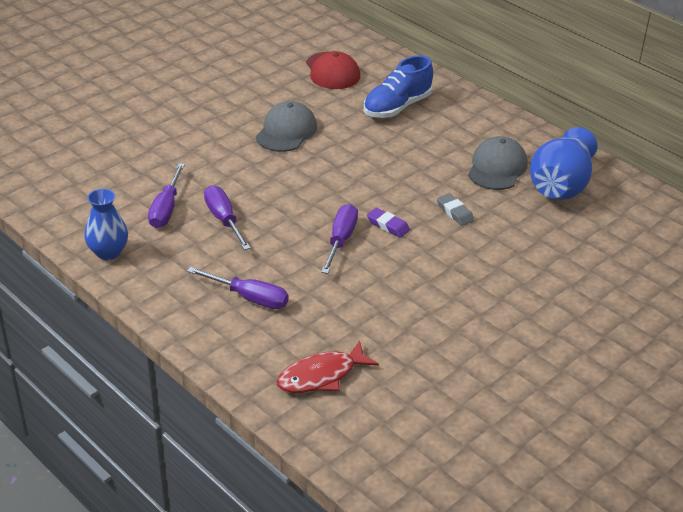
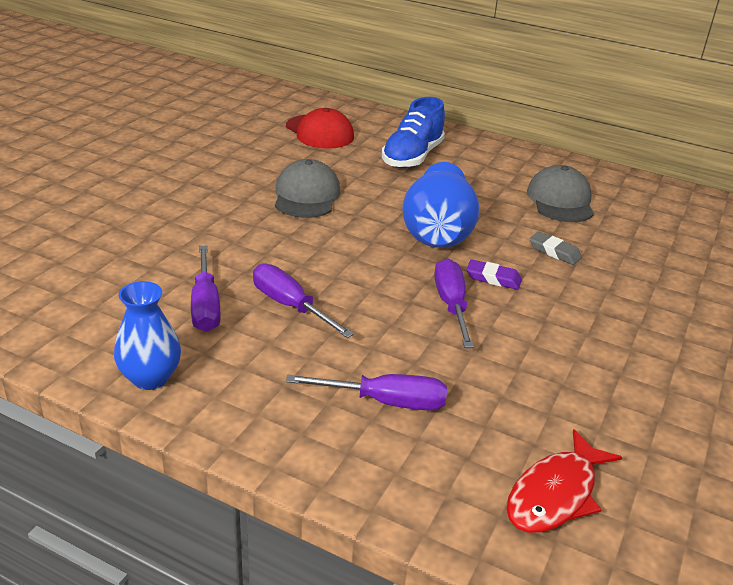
camera: 20 degrees left, 5 degrees down
(560, 186) = (637, 209): blue vase -> blue vase (437, 233)

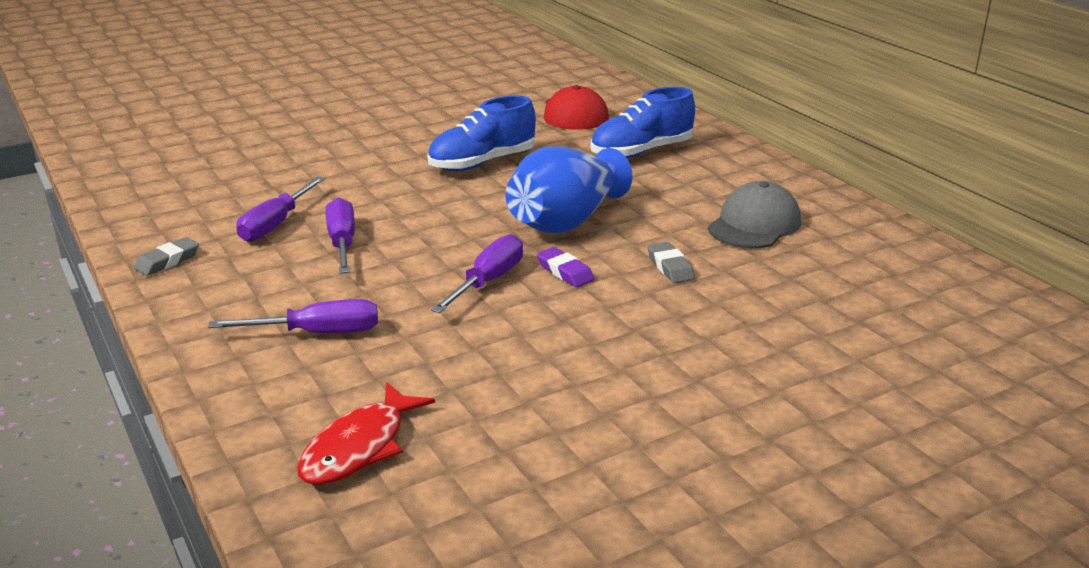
camera: 35 degrees right, 5 degrees down
(150, 378) = (167, 261): blue vase -> grey eraser
(306, 195) = (482, 163): grey cap -> blue shoe
(385, 402) = (317, 333): purple screwdriver -> purple screwdriver turned 45 degrees counterclockwise
(555, 494) = (360, 447): red fish -> red fish turned 45 degrees counterclockwise

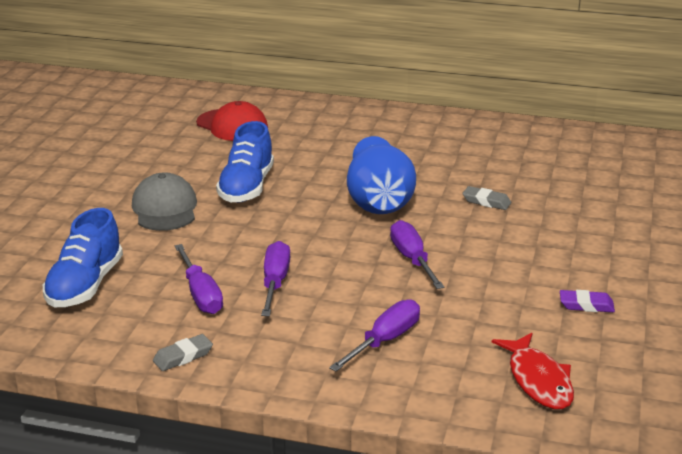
camera: 45 degrees left, 0 degrees up
(167, 261) = (183, 356): grey eraser -> grey eraser turned 60 degrees clockwise
(342, 243) = (275, 283): purple screwdriver -> purple screwdriver turned 60 degrees clockwise
(565, 272) = (440, 232): purple eraser -> purple eraser (586, 305)
(641, 152) = (330, 136): blue shoe -> blue shoe (85, 285)
(754, 224) = (479, 156): grey cap -> grey cap (165, 208)

